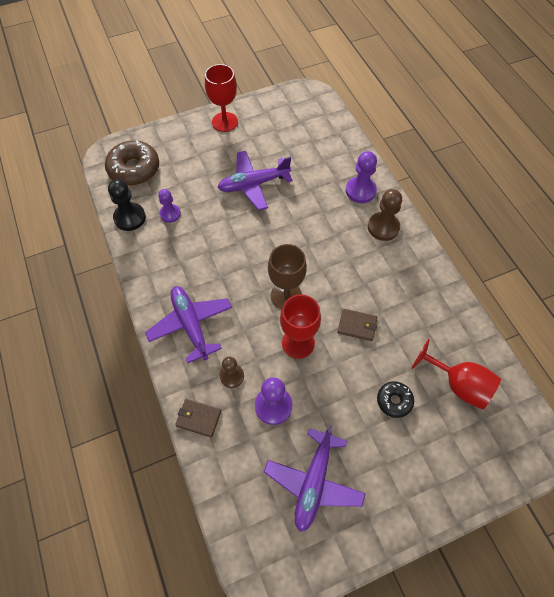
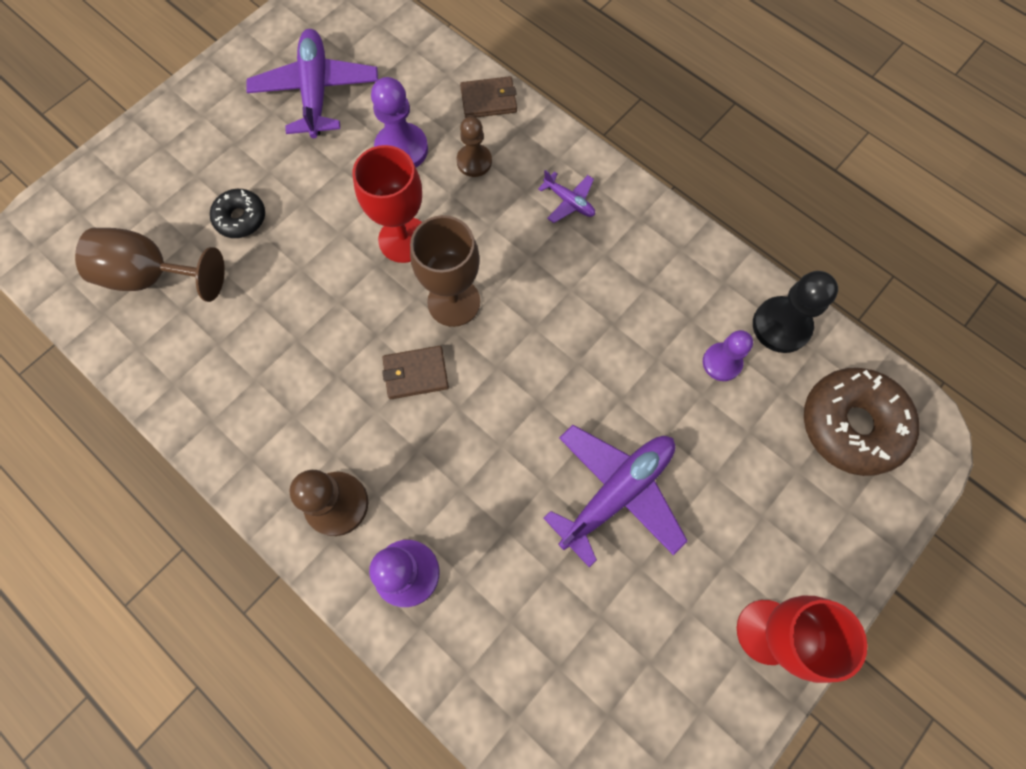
camera: 155 degrees right, 10 degrees up
(191, 325) = (569, 201): purple plane -> purple plane, size x0.47
(357, 326) = (325, 300): brown wallet -> brown wallet (415, 373)
(458, 384) = (152, 276): red goblet -> brown goblet

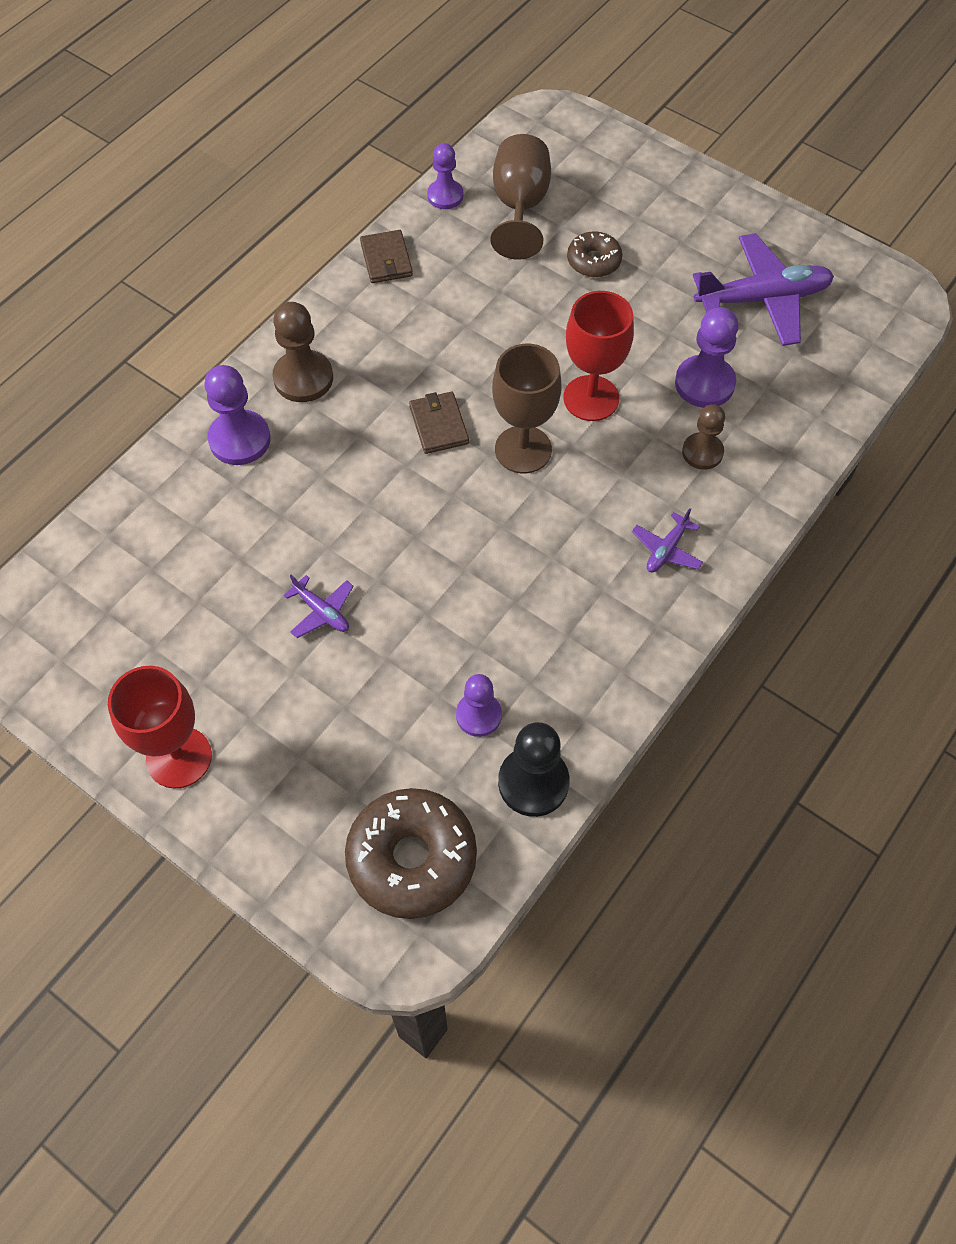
camera: 85 degrees right, 10 degrees down
(116, 346) = (445, 196): none -> purple pawn
(241, 218) = (593, 261): black donut -> brown donut
(489, 100) = (791, 459): brown wallet -> brown wallet (386, 259)
(616, 493) = (321, 611): purple plane -> purple plane, size x0.47

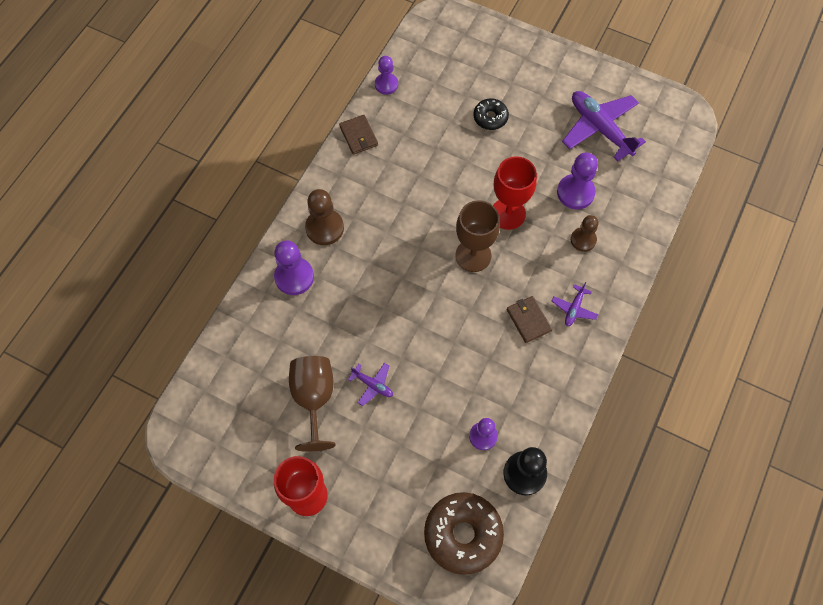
camera: 10 degrees left, 5 degrees up
(439, 425) = (417, 247): brown wallet -> brown wallet (528, 320)
(520, 207) = (436, 85): brown goblet -> brown goblet (314, 398)
(593, 261) = (490, 117): brown donut -> black donut
(762, 299) = (600, 129): purple plane -> purple plane turned 105 degrees counterclockwise

